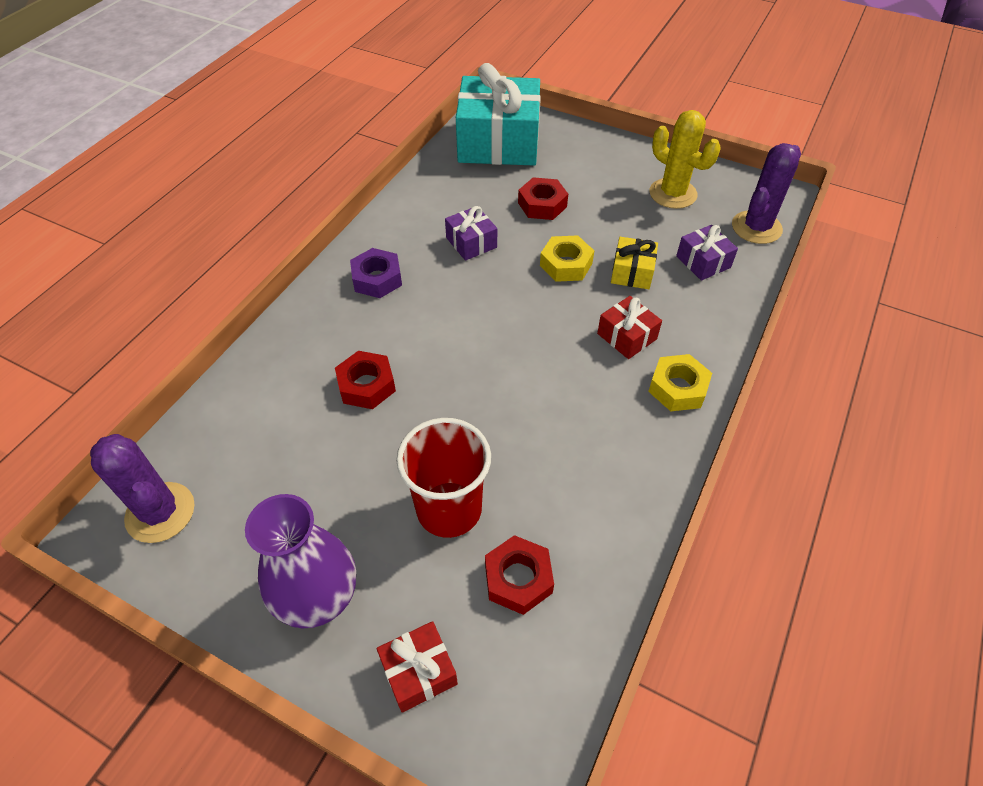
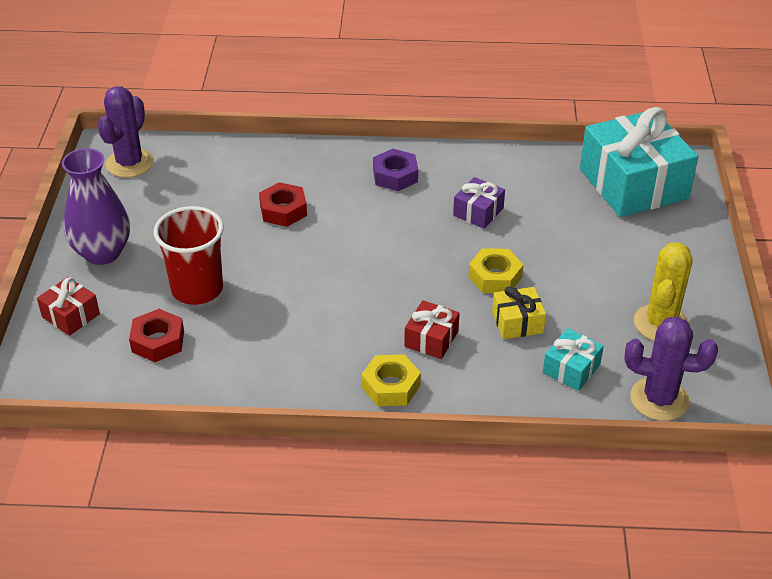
camera: 65 degrees right, 10 degrees down
(542, 205) = (565, 239): red nut -> none
(703, 262) = (571, 369): purple gift -> turquoise gift

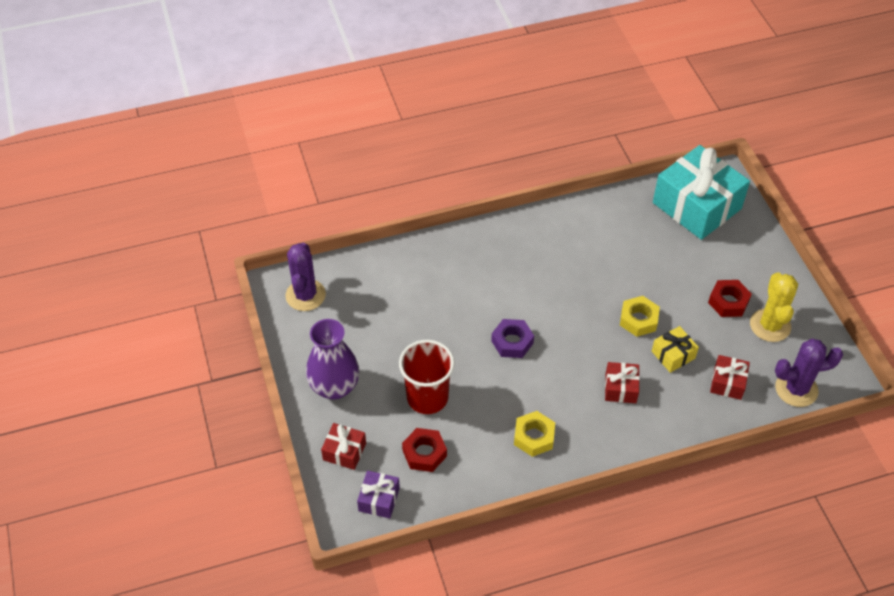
camera: 20 degrees left, 10 degrees up
(283, 210) = (452, 305): red nut -> red nut (728, 302)
(390, 386) = (612, 437): yellow nut -> yellow nut (534, 437)
(395, 176) = (520, 248): purple nut -> purple nut (512, 342)
(478, 212) = (598, 264): purple gift -> purple gift (379, 499)
(571, 369) = (727, 383): turquoise gift -> red gift

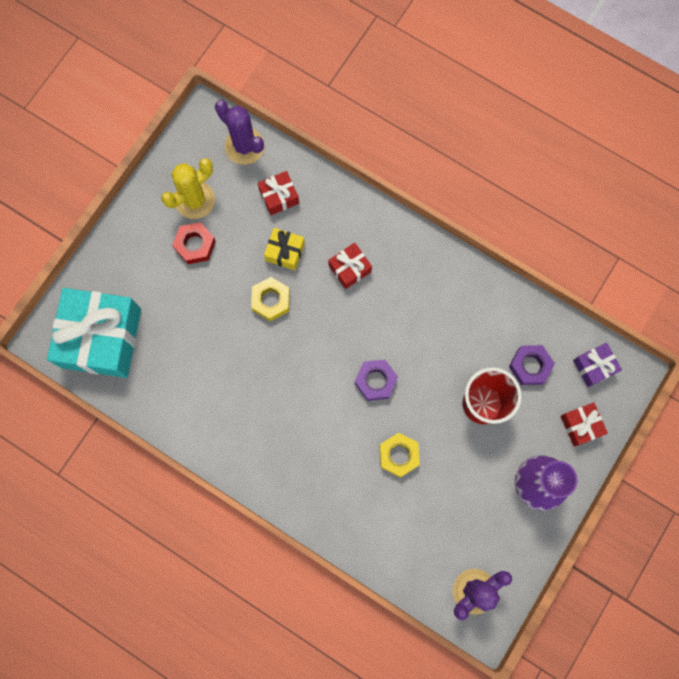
camera: 130 degrees left, 25 degrees up
(424, 453) = (530, 366): red nut -> purple nut
(534, 437) = (447, 299): yellow nut -> yellow nut (398, 455)

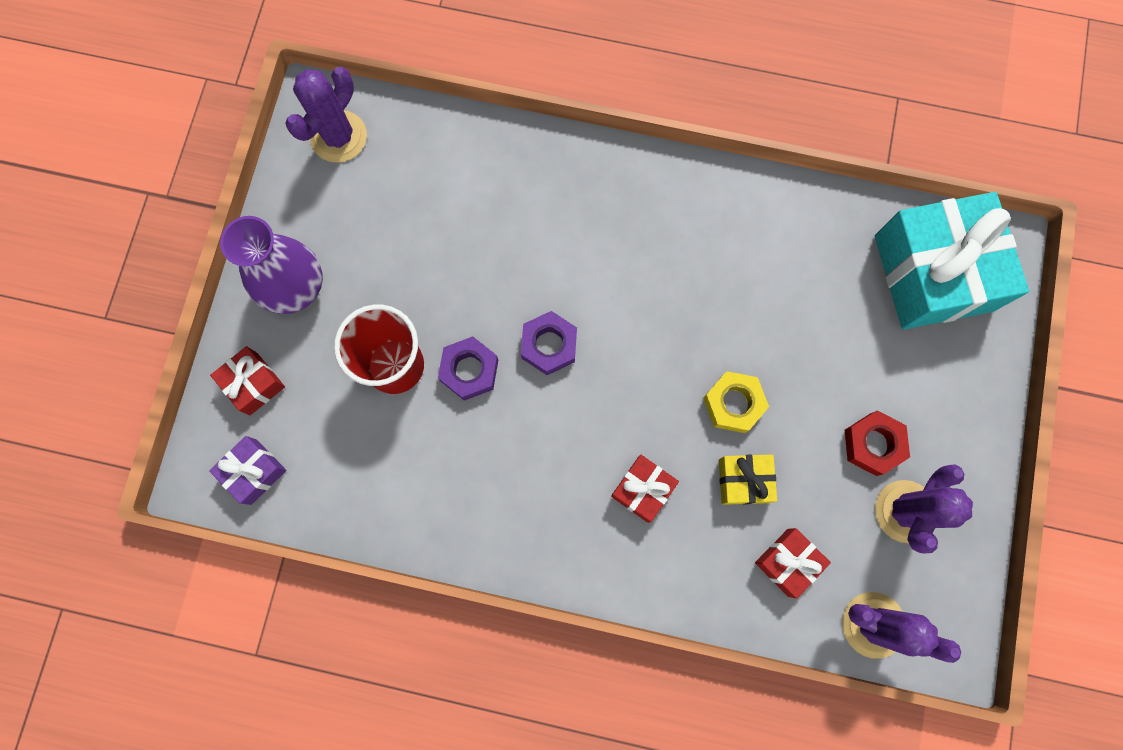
camera: 160 degrees right, 0 degrees up
(195, 200) = (905, 511): yellow cactus -> purple cactus
(398, 455) = (485, 261): yellow nut -> none
(530, 366) = (344, 440): purple nut -> purple nut (469, 370)

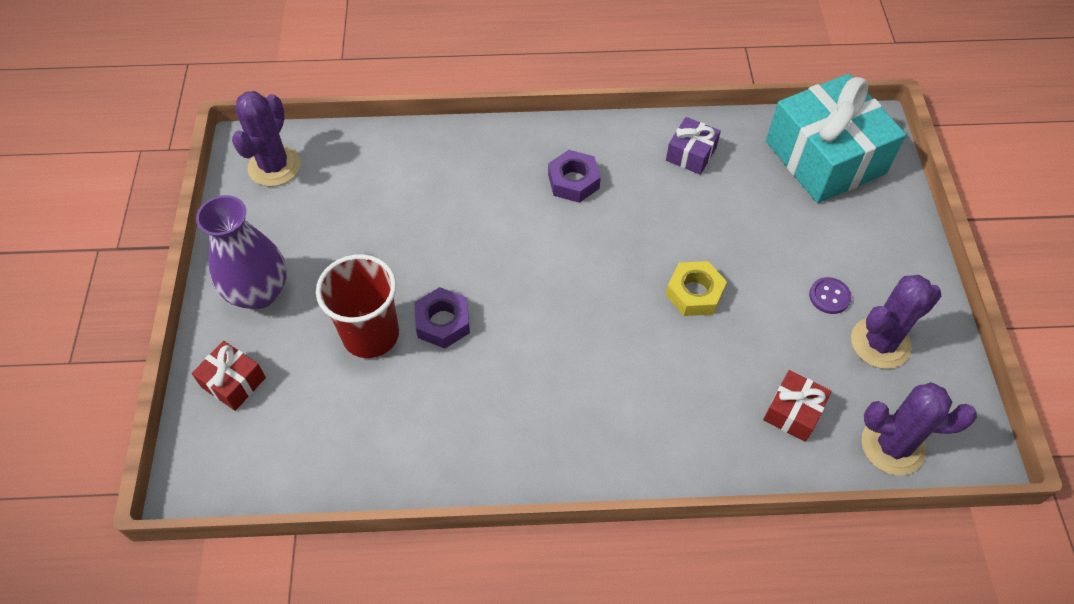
camera: 15 degrees left, 20 degrees down
(254, 472) = (249, 461): purple gift -> purple gift (691, 154)
(549, 345) = (511, 285): purple nut -> purple nut (573, 181)
(642, 490) = (637, 383): red gift -> none
(743, 481) = (727, 353): yellow gift -> none
(872, 444) = (829, 296): red nut -> purple button
(905, 511) = (880, 343): purple cactus -> purple cactus turned 45 degrees clockwise

